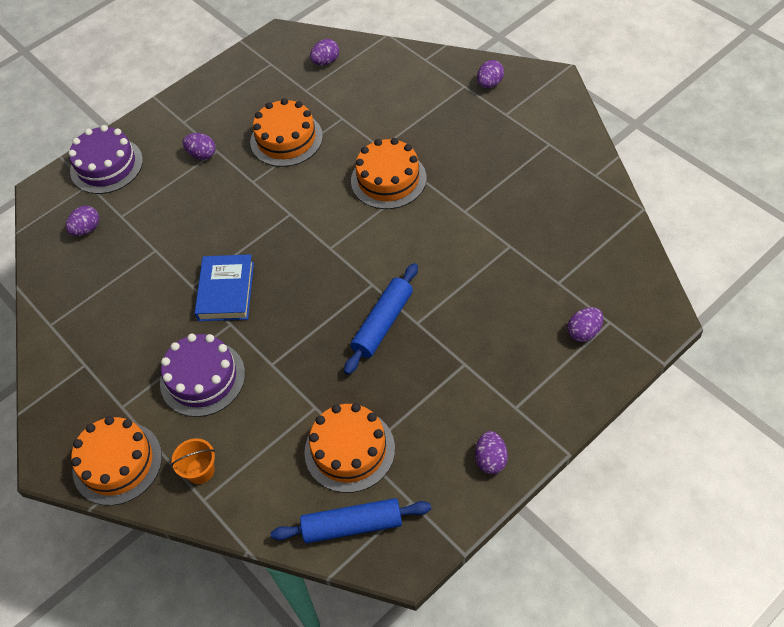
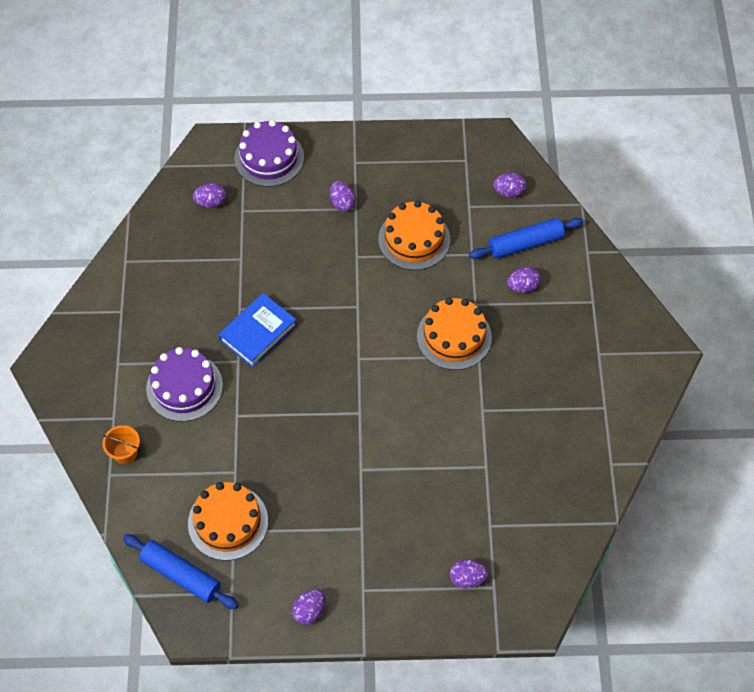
camera: 35 degrees right, 5 degrees up
(117, 463) = (81, 402): orange cake -> none
(383, 323) = (337, 449): blue rolling pin -> blue rolling pin (525, 243)
(490, 84) = (615, 316): purple egg -> purple egg (522, 287)

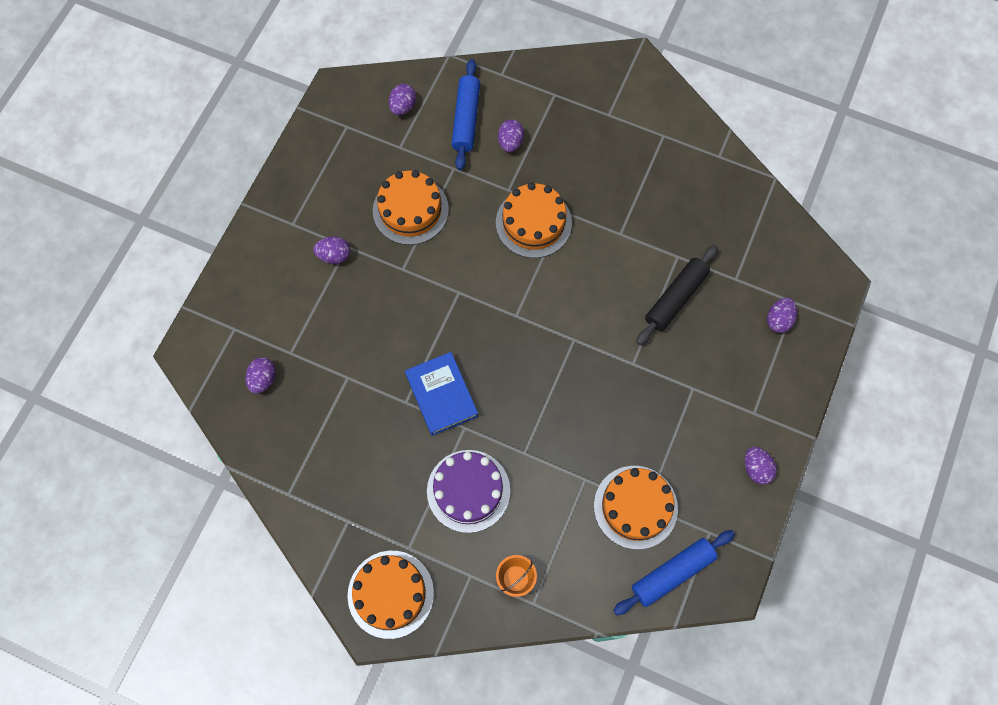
camera: 65 degrees left, 10 degrees up
(74, 367) = (390, 594): none -> orange cake
(269, 158) = (240, 301): purple cake -> none
(442, 481) = (675, 298): none -> black rolling pin

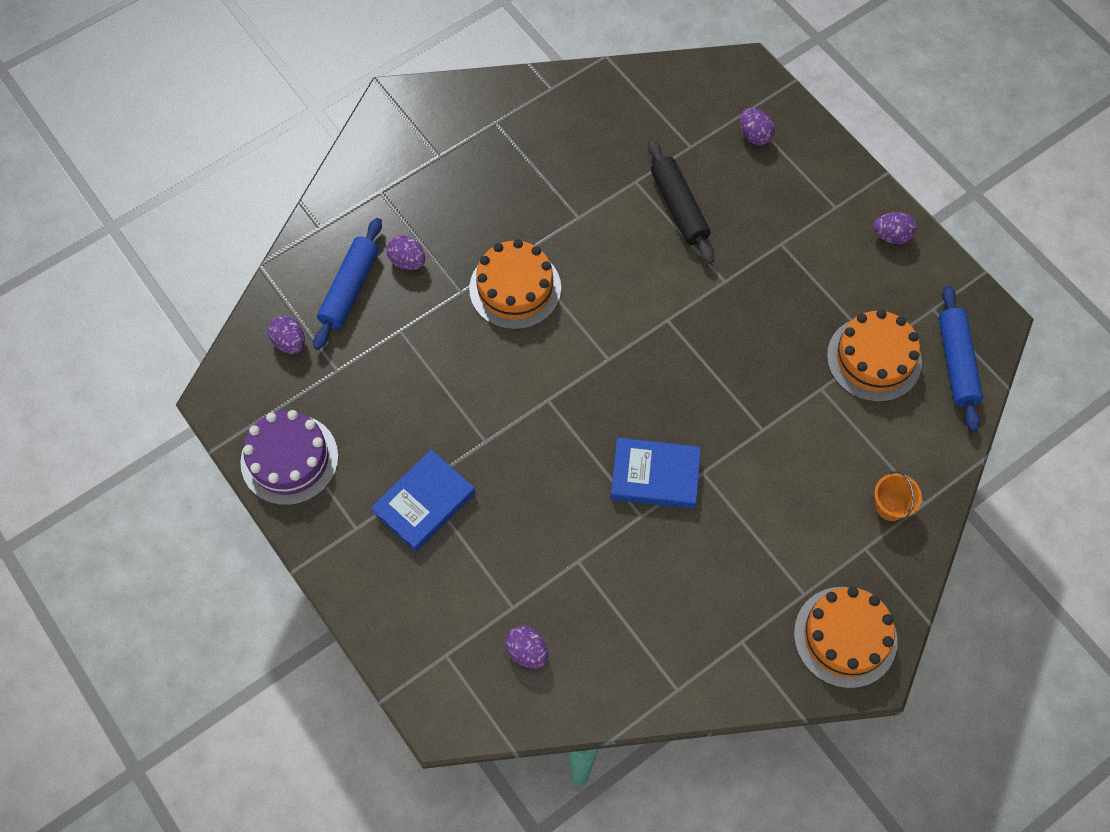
camera: 60 degrees left, 5 degrees down
(334, 255) = (424, 503): purple egg -> blue book
(410, 210) = (421, 398): orange cake -> none
(466, 119) = (350, 289): blue rolling pin -> blue rolling pin turned 75 degrees clockwise
(468, 491) = (774, 503): purple cake -> purple cake (289, 459)

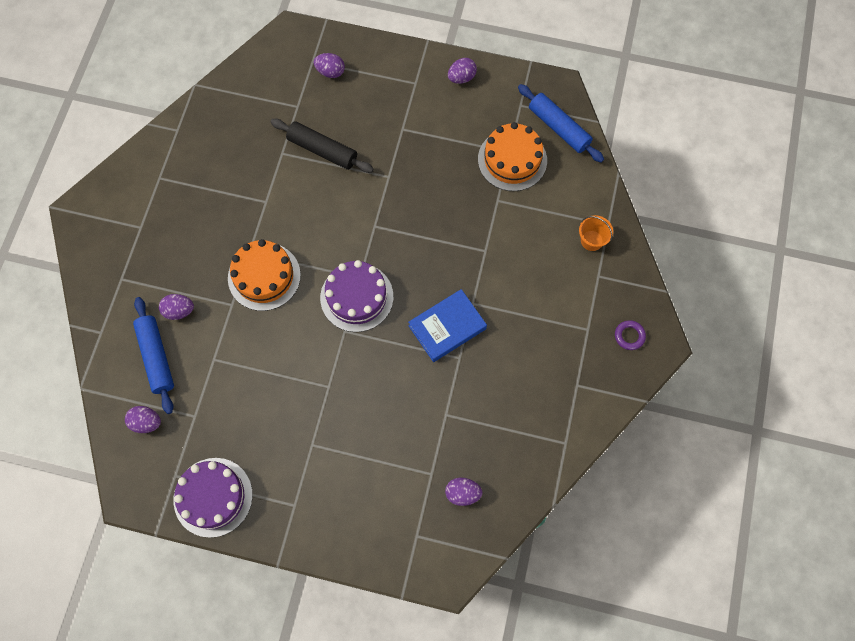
camera: 40 degrees left, 5 degrees up
(424, 503) = (323, 455): blue book -> none
(588, 376) = (356, 297): none -> purple cake
(845, 637) = (629, 336): orange cake -> purple ring

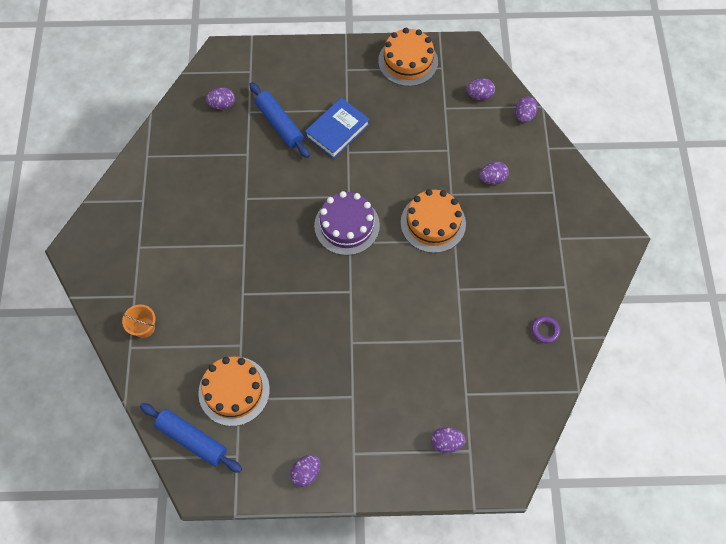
camera: 165 degrees right, 5 degrees down
(107, 381) = (524, 116): none -> purple egg
(156, 357) = (494, 140): blue rolling pin -> blue rolling pin (279, 124)
(213, 497) = (408, 61): purple cake -> orange cake
(322, 150) = (424, 353): black rolling pin -> none
(447, 327) = (262, 219): blue book -> blue book (337, 130)
(629, 336) = (101, 250): purple ring -> purple ring (545, 330)

